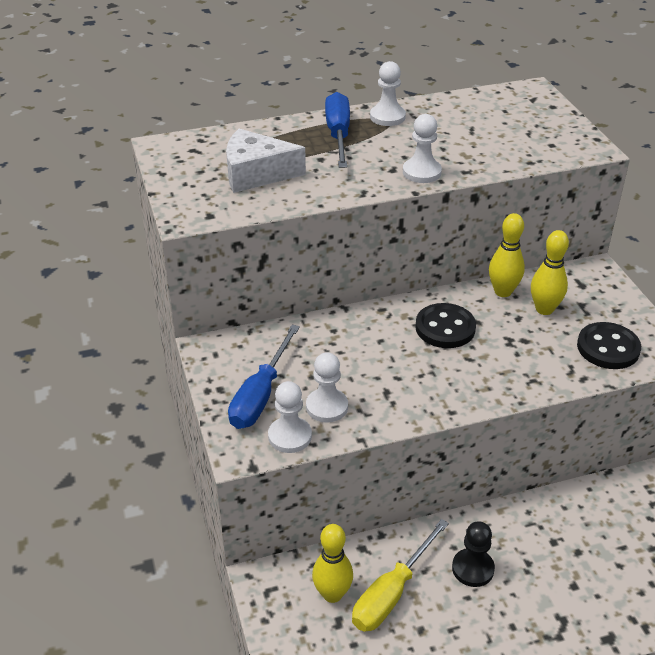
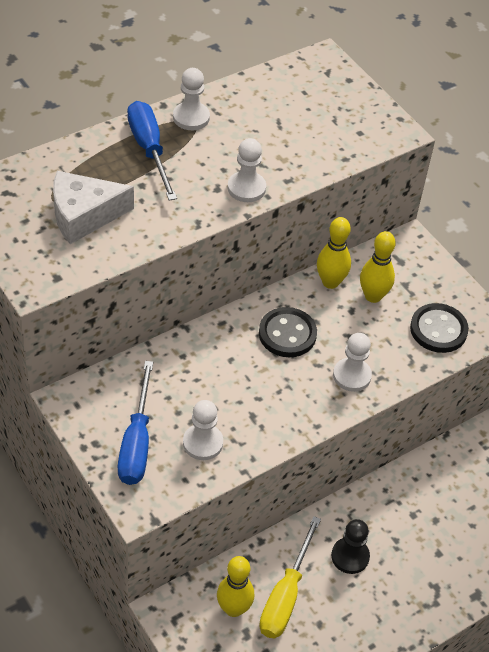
camera: 20 degrees left, 10 degrees up
(290, 436) = (178, 481): white pawn -> white pawn (352, 376)

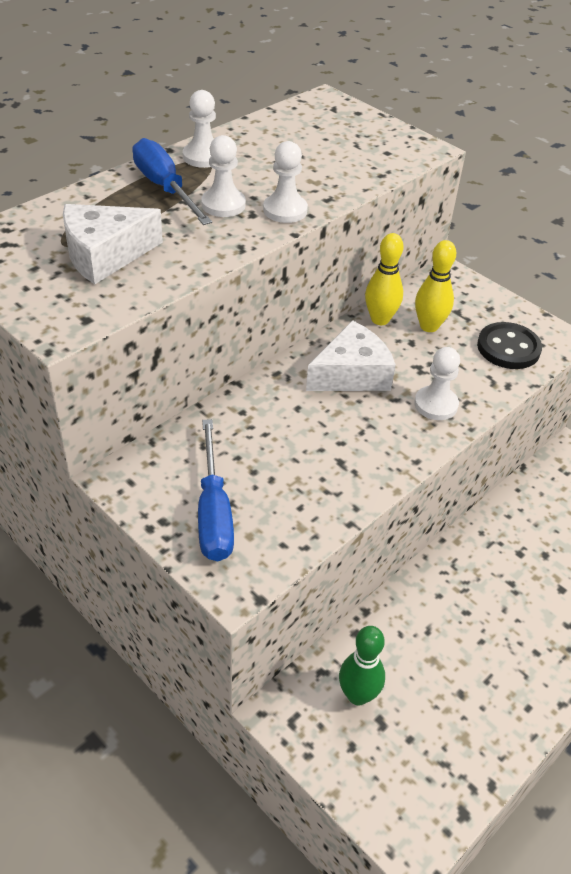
camera: 10 degrees left, 5 degrees down
(203, 443) = (292, 500): white pawn -> white pawn (223, 205)
(233, 608) = (358, 695): yellow bowling pin -> green bowling pin
(285, 596) = (412, 668): yellow screwdriver -> none
(287, 334) = (351, 374): black button -> white cheese
(350, 556) = (469, 610): black pawn -> none

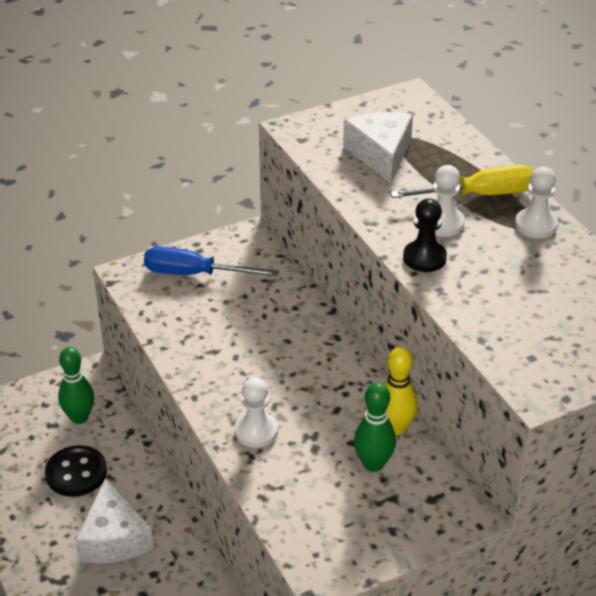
camera: 110 degrees right, 5 degrees down
(165, 188) = (479, 195): blue screwdriver -> yellow screwdriver
(285, 210) = (424, 258): white pawn -> black pawn
(351, 374) = (318, 385): white cheese -> white cheese (114, 538)
(429, 326) = (373, 464): yellow bowling pin -> green bowling pin
(508, 348) = (318, 519): black button -> black button (76, 473)

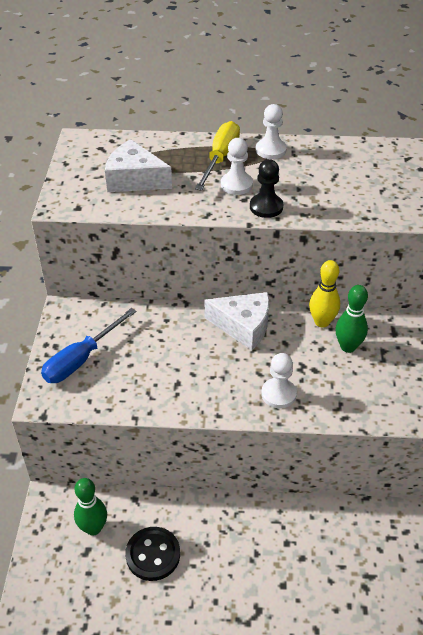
camera: 60 degrees left, 5 degrees up
(114, 538) = (237, 555): white cheese -> white cheese (243, 326)

